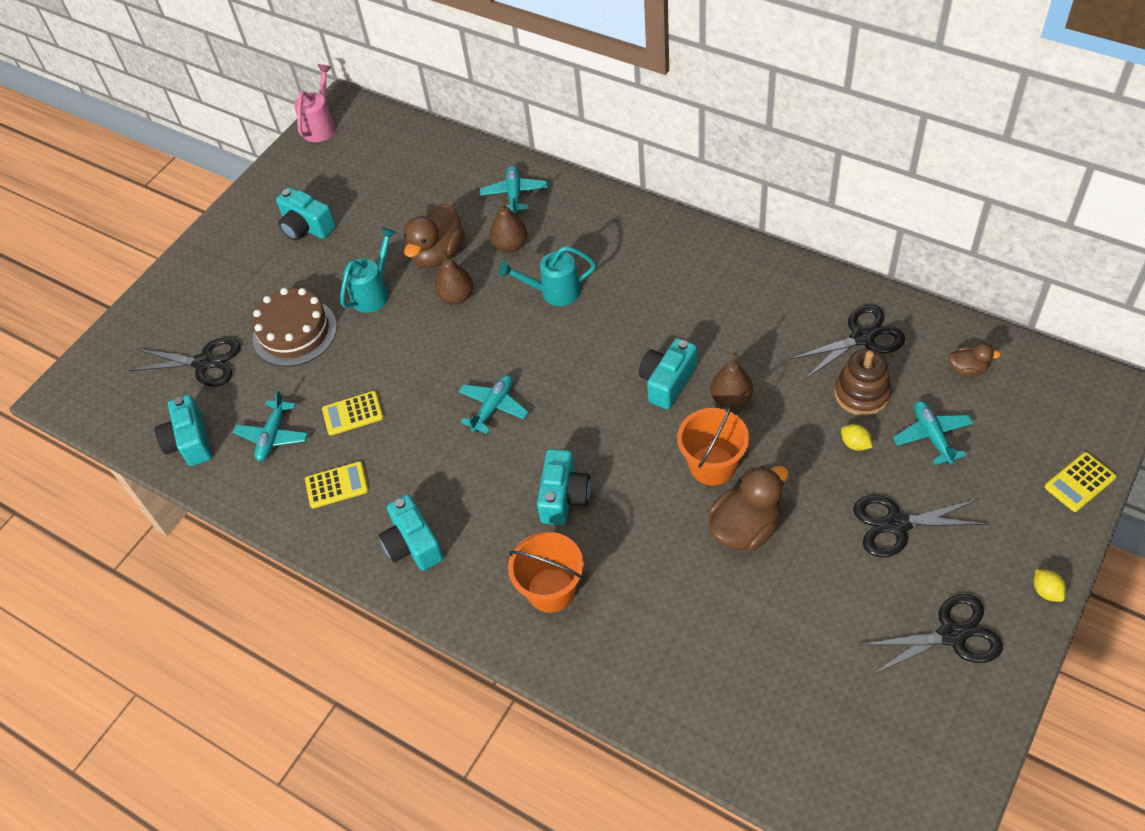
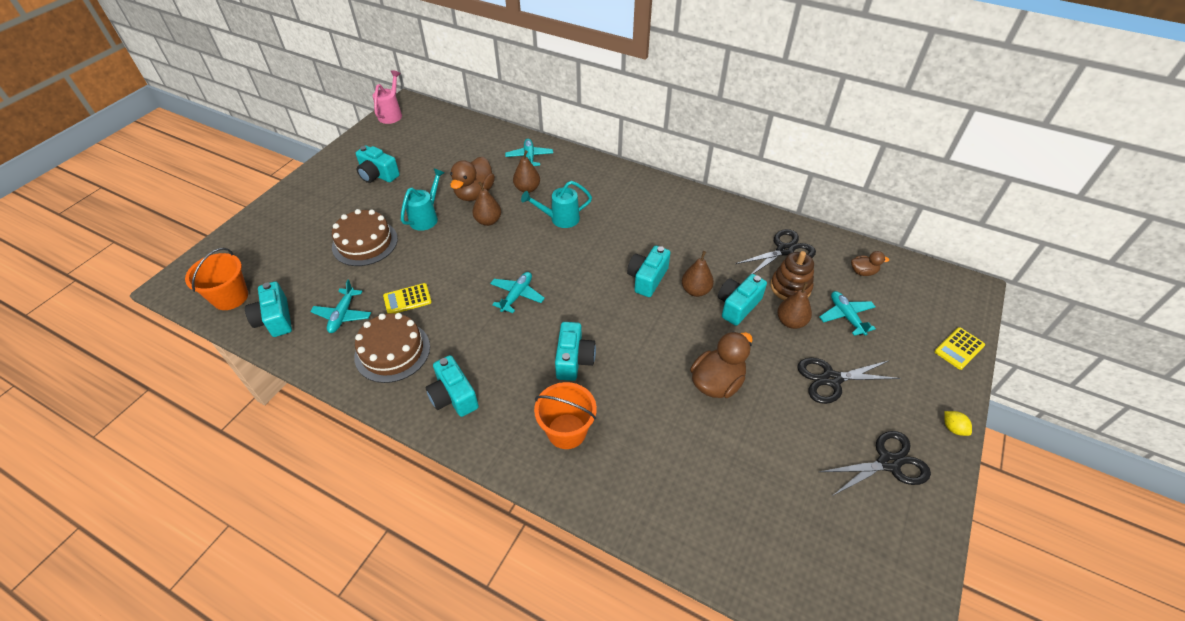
camera: 10 degrees left, 5 degrees down
(204, 363) = (292, 263): black scissors -> none
(337, 485) = (392, 351): yellow calculator -> brown cake
(712, 465) = (686, 337): orange bucket -> orange bucket (230, 297)
(785, 421) = (737, 306): none -> turquoise camera
(855, 444) = (791, 322): yellow lemon -> brown pear

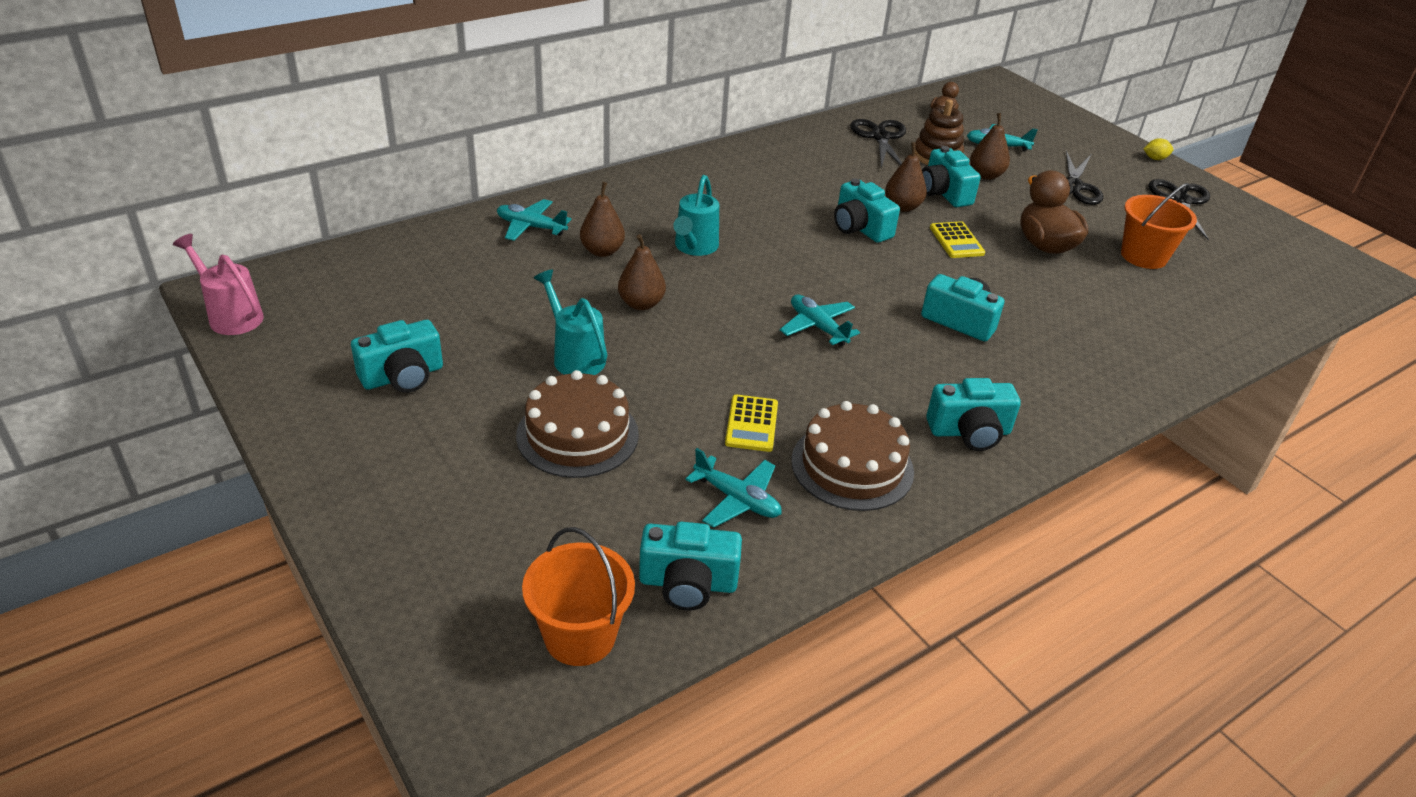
camera: 65 degrees left, 10 degrees down
(474, 193) = (563, 297): brown duck -> none
(566, 431) = (1067, 361): orange bucket -> orange bucket (1143, 256)
(959, 348) = (1068, 117): yellow calculator -> yellow calculator (956, 241)

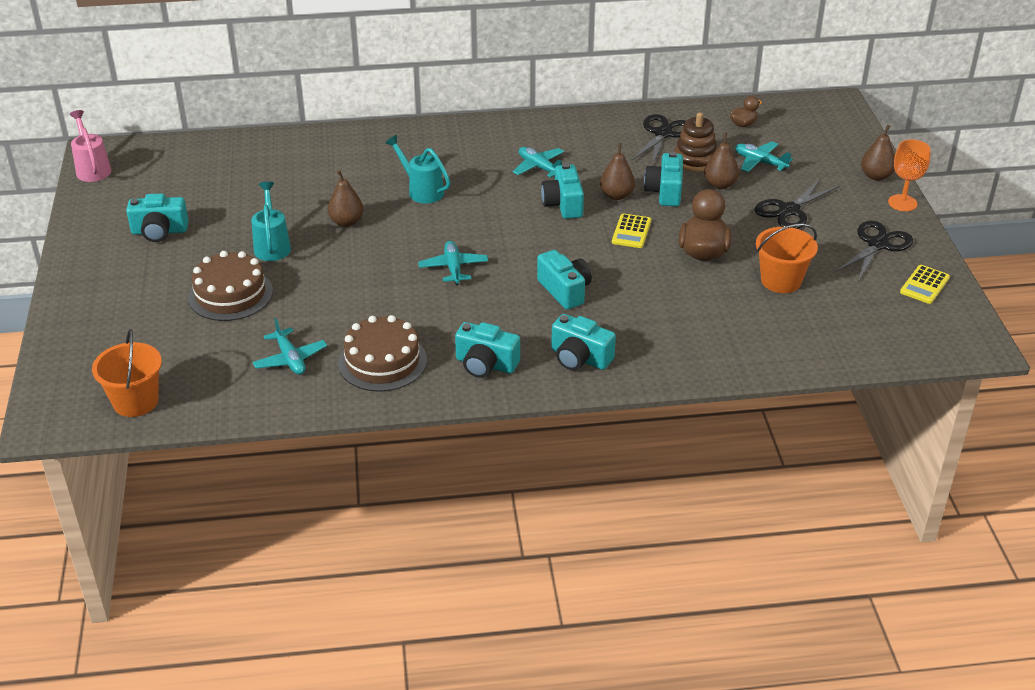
camera: 30 degrees right, 0 degrees up
(531, 227) = (321, 150): turquoise plane -> turquoise plane (539, 167)
(602, 251) = (354, 179): brown pear -> brown pear (876, 176)
(688, 583) = (217, 394): turquoise camera -> turquoise camera (579, 358)
(694, 247) = (422, 191): turquoise watering can -> turquoise watering can turned 90 degrees clockwise
(751, 424) = (343, 318): yellow calculator -> yellow calculator (924, 285)
(1155, 158) = (902, 203): yellow lemon -> orange goblet

